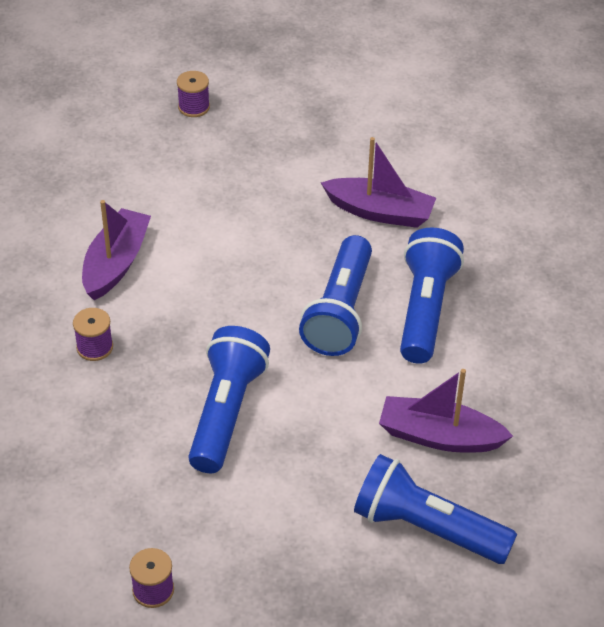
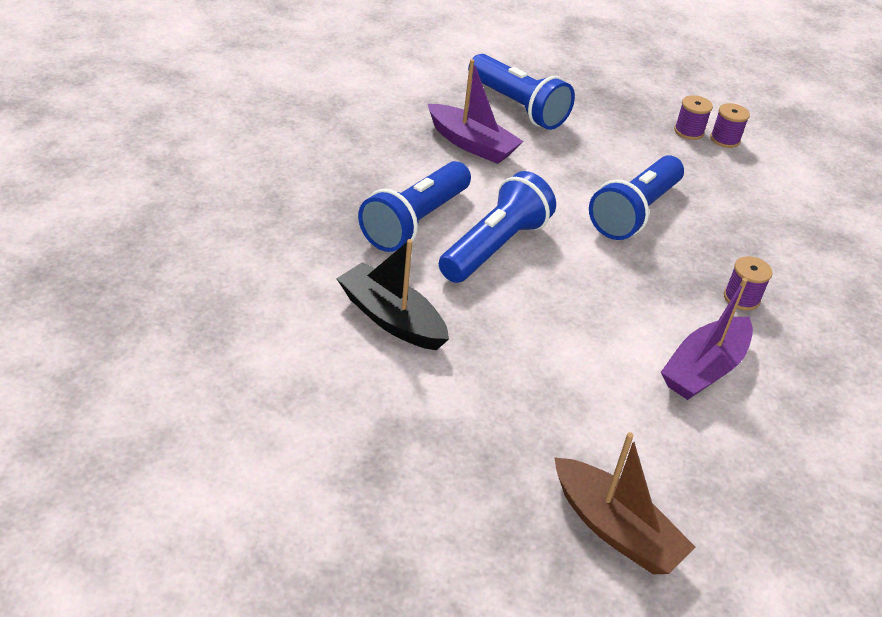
camera: 160 degrees left, 5 degrees down
(152, 132) = (615, 529): none -> brown boat
(194, 107) = (541, 549): purple spool -> purple spool (689, 131)
(380, 212) = (391, 318): purple boat -> black boat

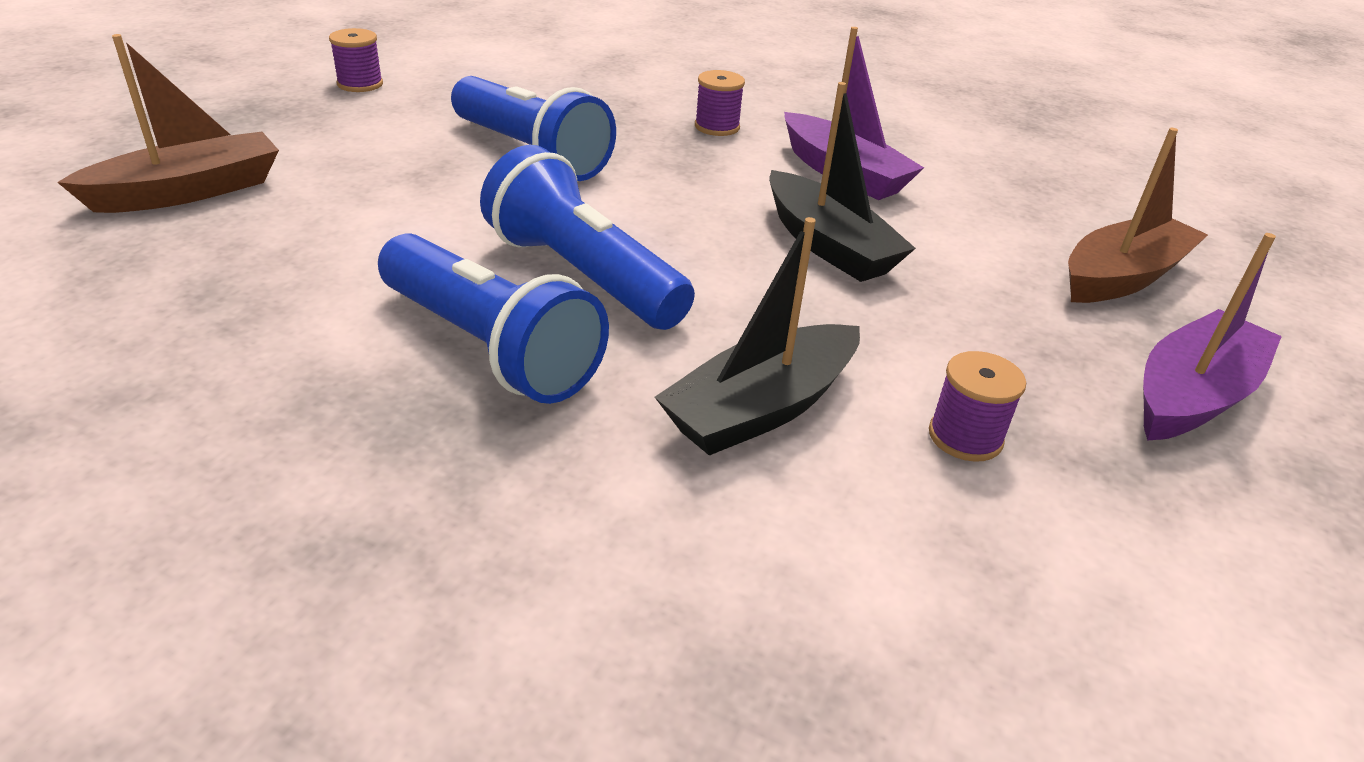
camera: 80 degrees left, 5 degrees down
(471, 144) = (274, 253): purple boat -> purple boat (1192, 396)
(518, 106) = (189, 191): blue flashlight -> brown boat
(582, 354) = (828, 245): none -> black boat
(725, 139) = (393, 68): purple spool -> purple spool (965, 437)

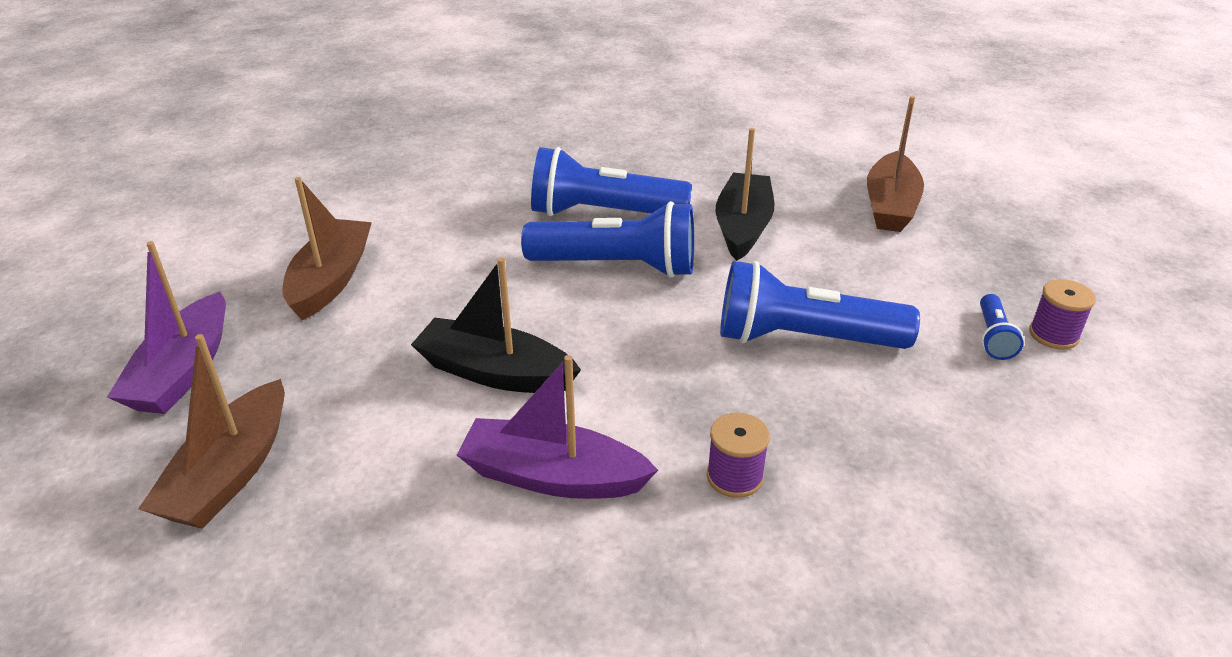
camera: 145 degrees right, 0 degrees up
(400, 99) = (993, 337): none -> blue flashlight
(761, 408) = (446, 246): black boat -> black boat (743, 227)
(965, 437) = (331, 280): purple spool -> brown boat

